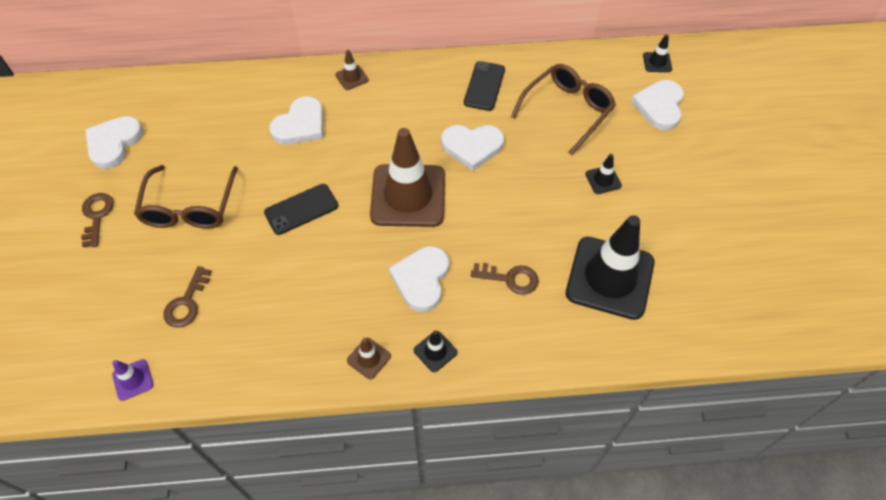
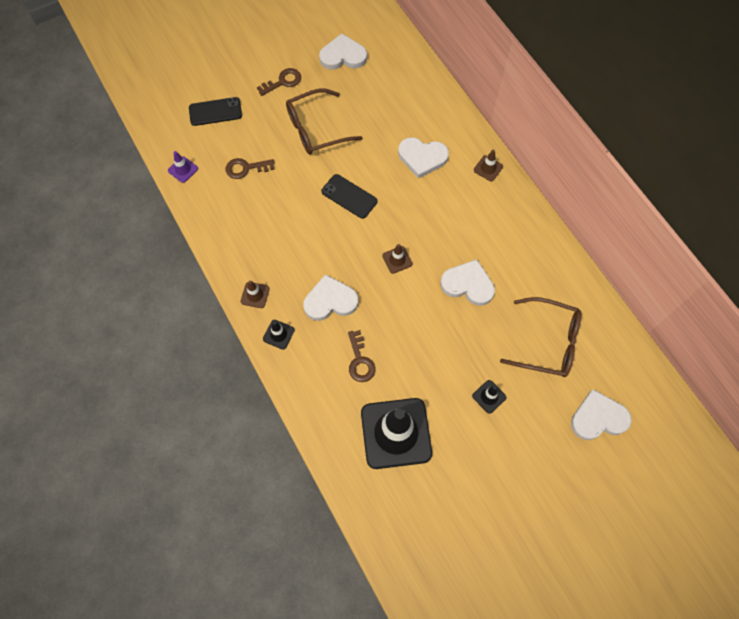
camera: 65 degrees right, 10 degrees up
(408, 196) = (397, 260): brown traffic cone -> brown traffic cone, size x0.41
(472, 147) = (468, 284): white heart -> white heart turned 135 degrees clockwise
(484, 86) = (537, 267): black phone -> black phone (215, 112)
(657, 62) = (653, 399): black traffic cone -> none

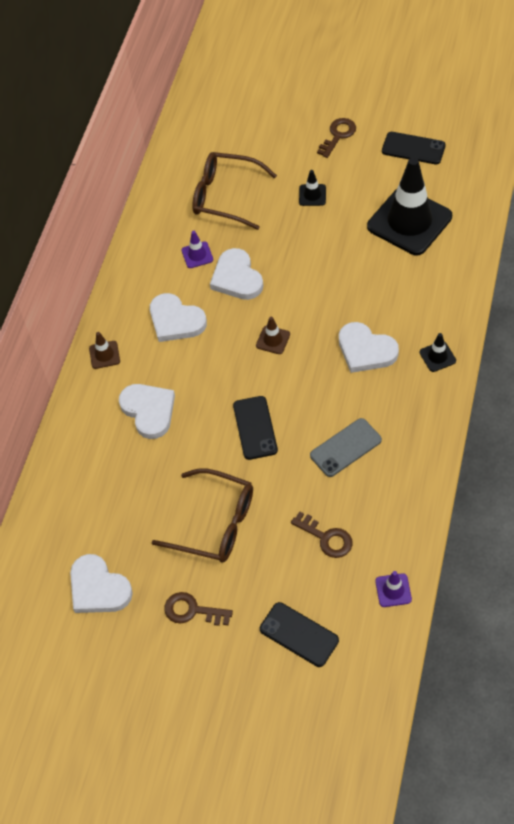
camera: 130 degrees left, 10 degrees down
(255, 295) = (429, 405): brown traffic cone -> none
(282, 226) = (345, 448): none -> grey phone
(360, 361) = (387, 287): brown key -> brown key (338, 135)
(458, 512) = (413, 148): none -> black phone
(512, 279) = (197, 255): none -> purple traffic cone
(548, 342) = (225, 196): brown glasses -> brown glasses turned 45 degrees counterclockwise
(598, 418) = (250, 131): white heart -> white heart (176, 320)

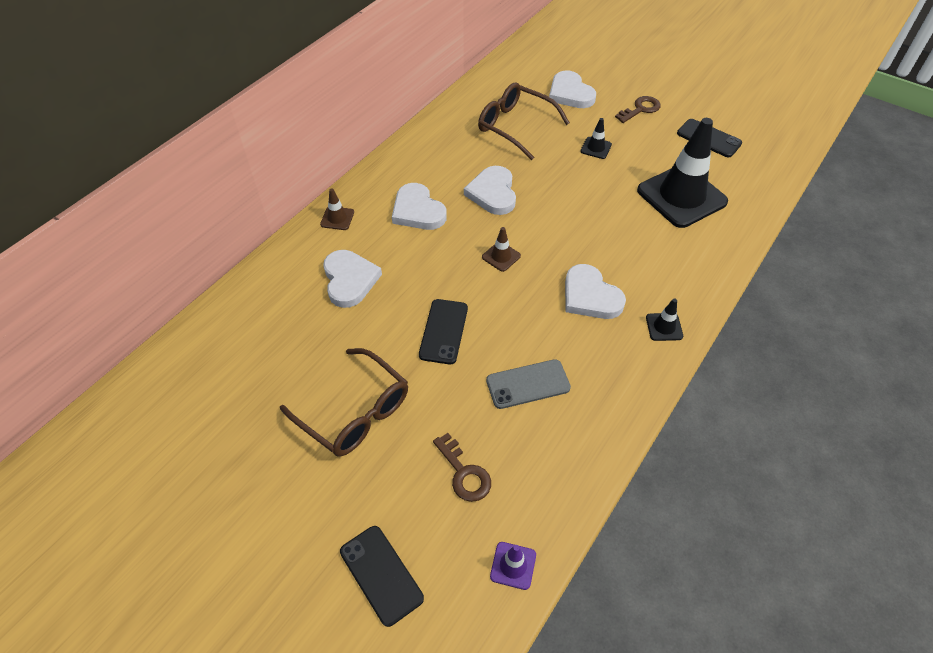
camera: 15 degrees right, 5 degrees down
(98, 588) = (202, 433): white heart -> white heart (570, 93)
(192, 610) = (281, 497): brown key -> none
(197, 255) = (466, 164): purple traffic cone -> none

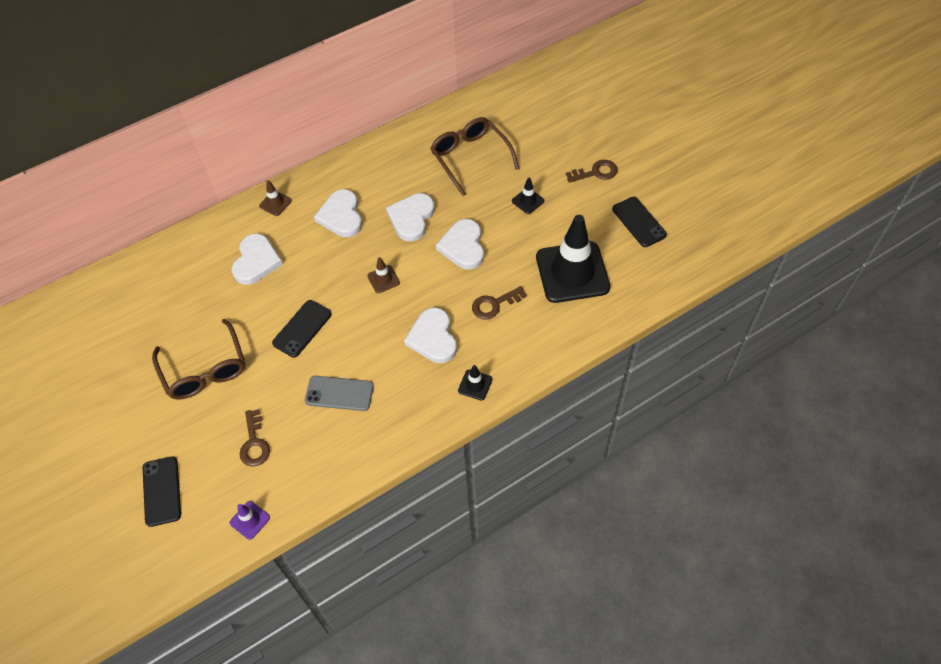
camera: 25 degrees right, 5 degrees up
(570, 93) = (541, 137): white heart -> white heart (463, 246)
(629, 246) = (494, 304): none -> brown key

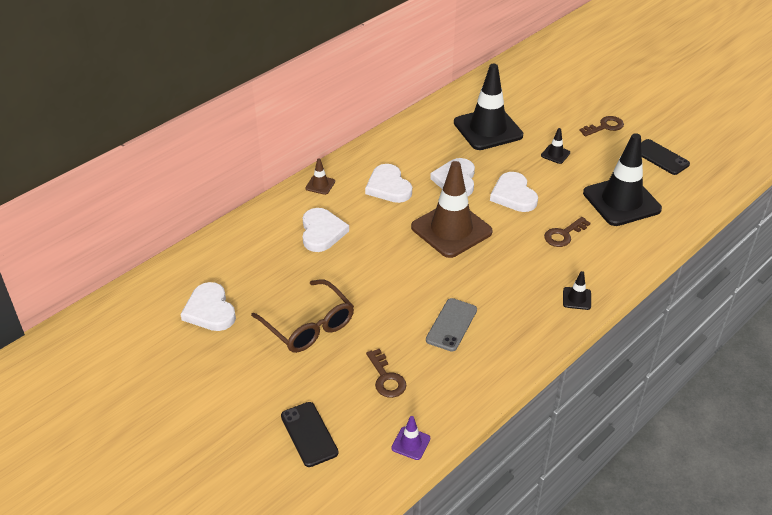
camera: 15 degrees left, 15 degrees down
(302, 328) = (391, 279): black phone -> none
(339, 393) = (451, 325): grey phone -> grey phone turned 60 degrees counterclockwise
(383, 279) = (451, 229): brown traffic cone -> brown traffic cone, size x2.44
(433, 338) = (520, 268): white heart -> white heart (210, 310)
(470, 158) = (488, 129): brown glasses -> black traffic cone

